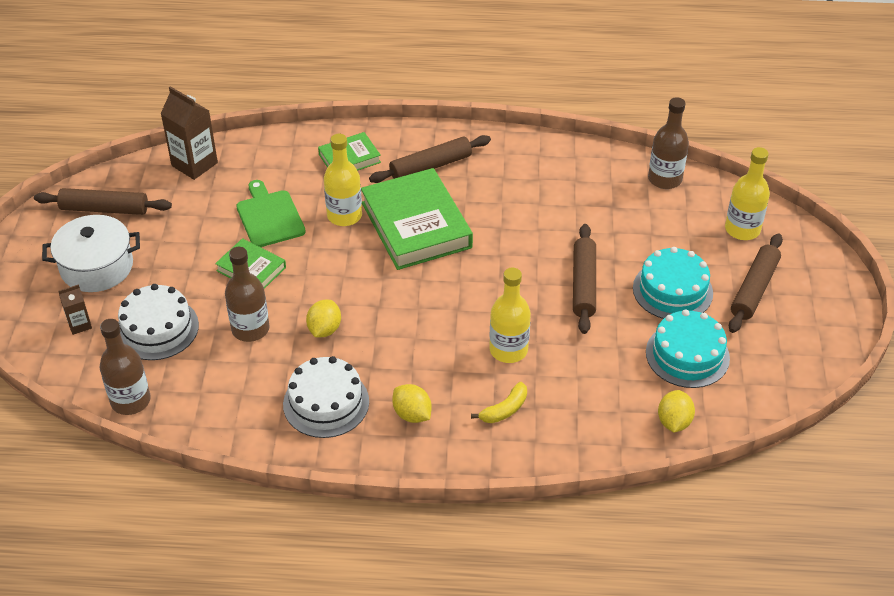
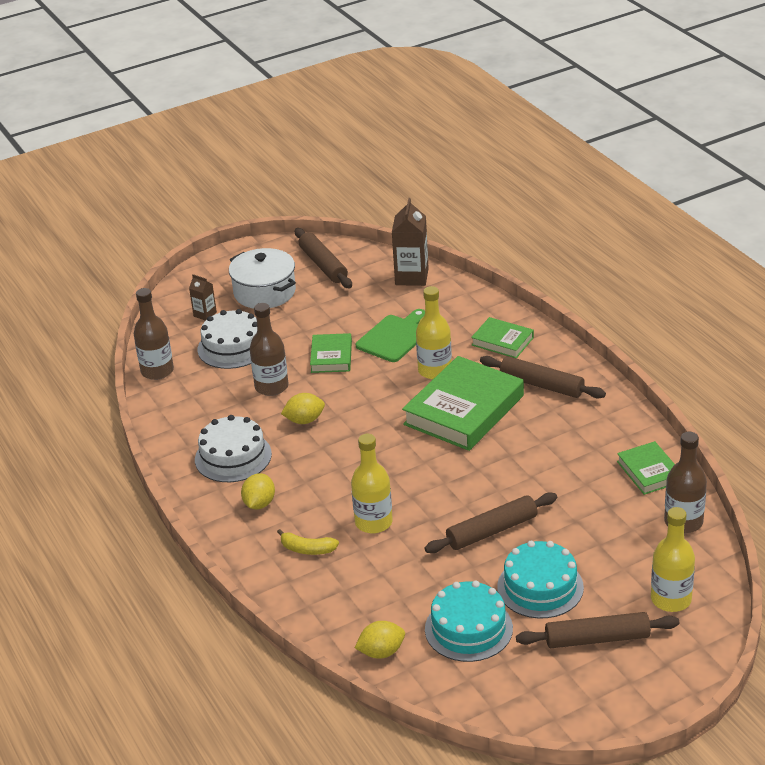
camera: 60 degrees right, 10 degrees down
(593, 166) = (649, 472): none -> green book

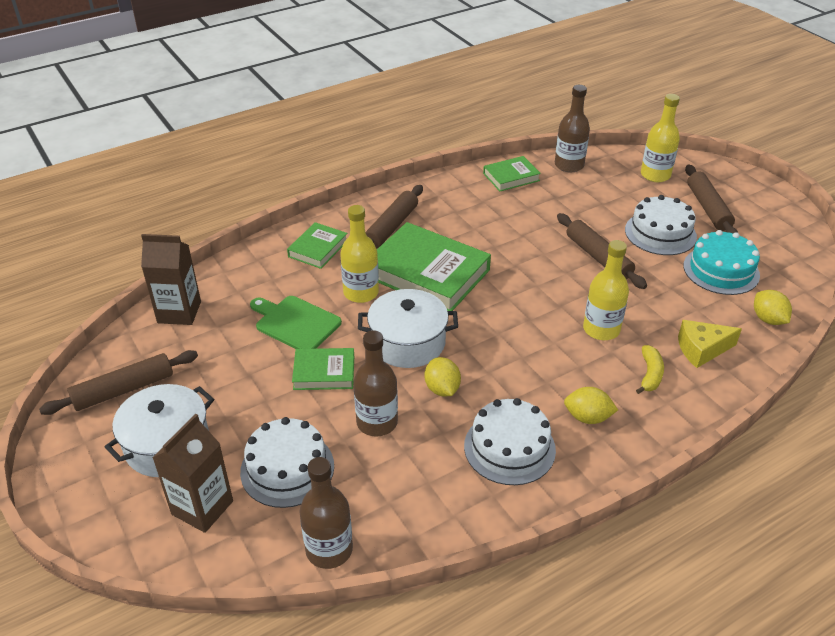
camera: 95 degrees left, 5 degrees up
(205, 314) = (202, 507): brown carton -> brown carton, size x1.85
(338, 591) = (701, 349): none -> yellow cheese
(364, 400) = (408, 342): none -> white pot
(540, 587) = (660, 233): turquoise cake -> white cake

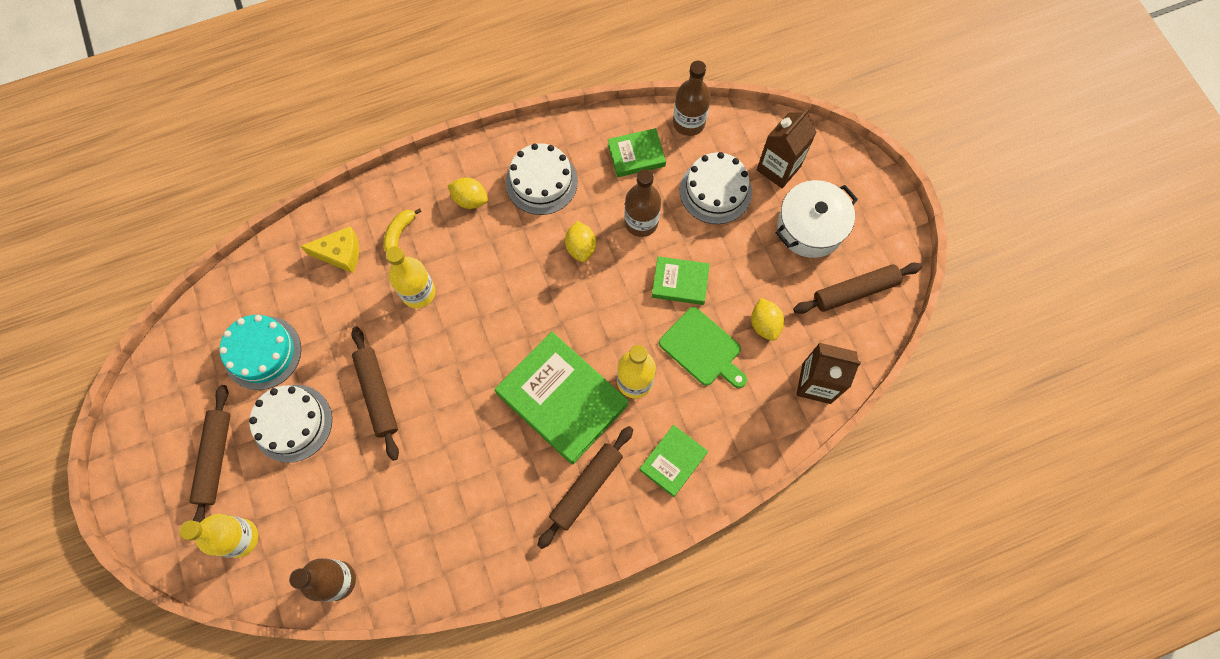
camera: 170 degrees left, 30 degrees up
(408, 342) = (600, 306): white pot -> none
(511, 177) = (419, 566): green book -> green book (636, 155)
(768, 319) = (259, 279): yellow lemon -> yellow lemon (764, 324)

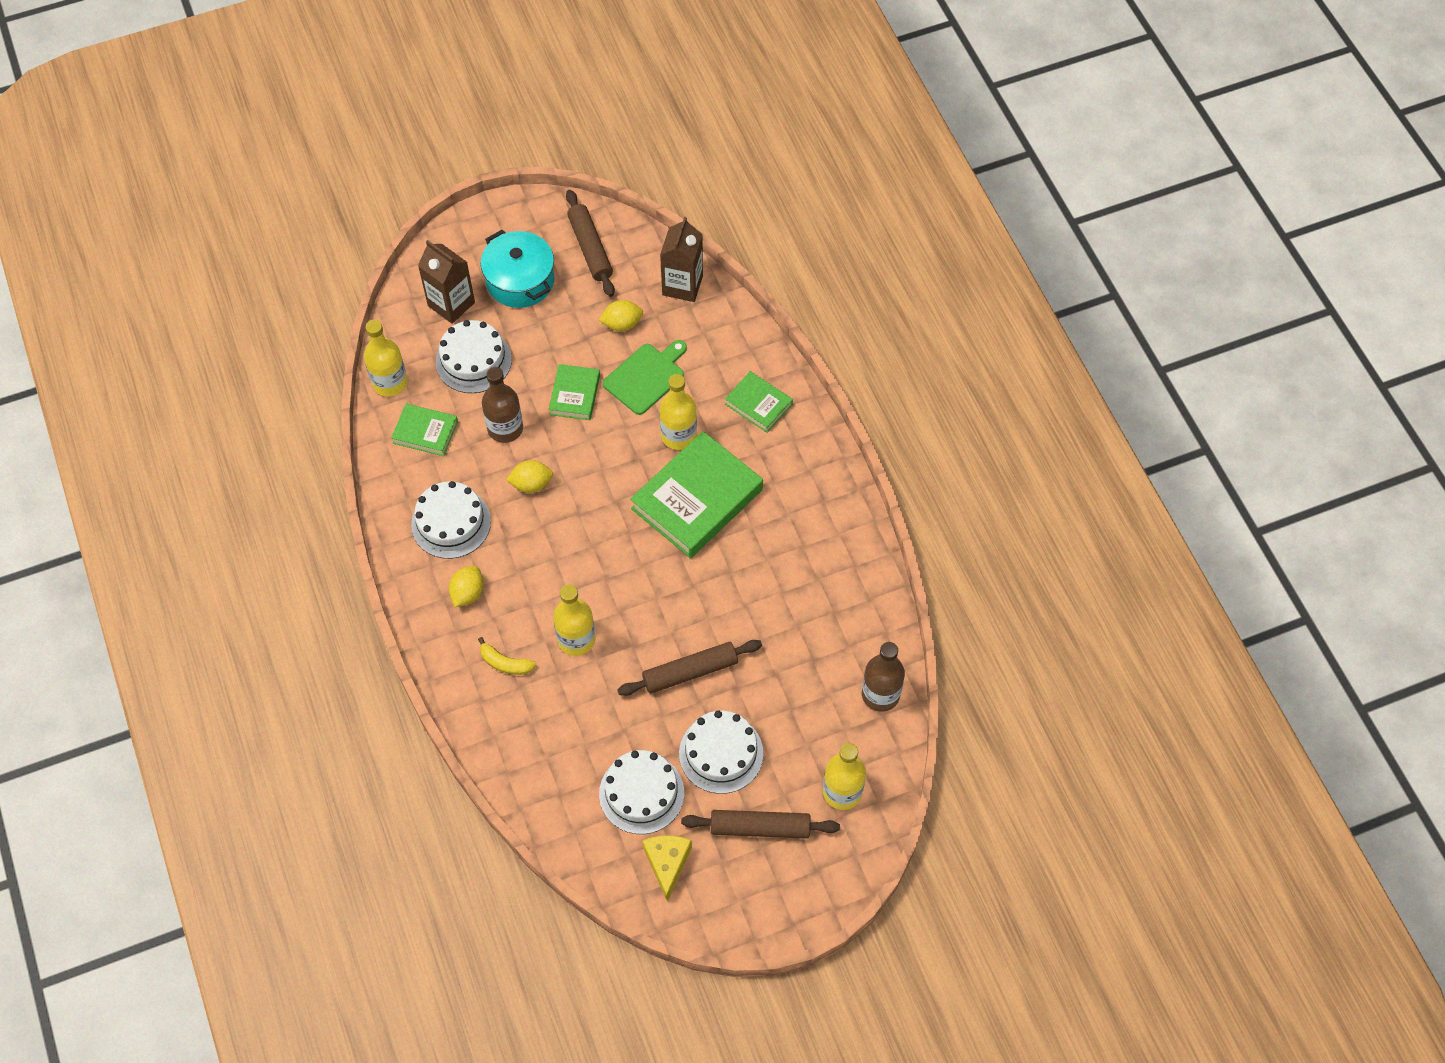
camera: 90 degrees left, 10 degrees down
(262, 352) = (641, 793): turquoise cake -> white cake
(340, 254) = (526, 723): yellow cheese -> yellow cheese (667, 863)
(586, 487) = (784, 477): brown rolling pin -> none
(636, 155) = (425, 432): green book -> green book turned 60 degrees counterclockwise
(688, 122) = (390, 383): brown bottle -> yellow bottle
(810, 227) = (520, 280): white pot -> turquoise pot

